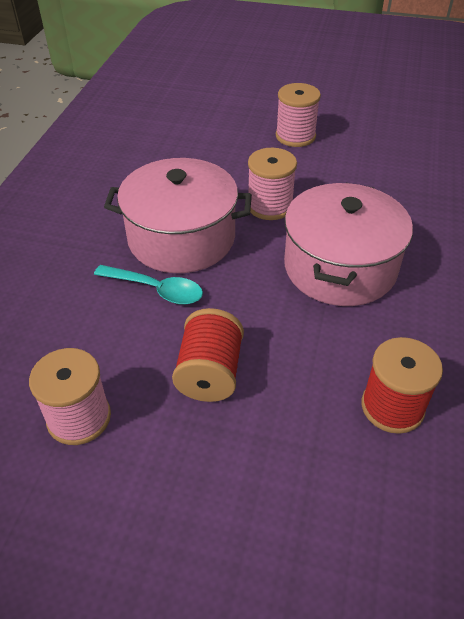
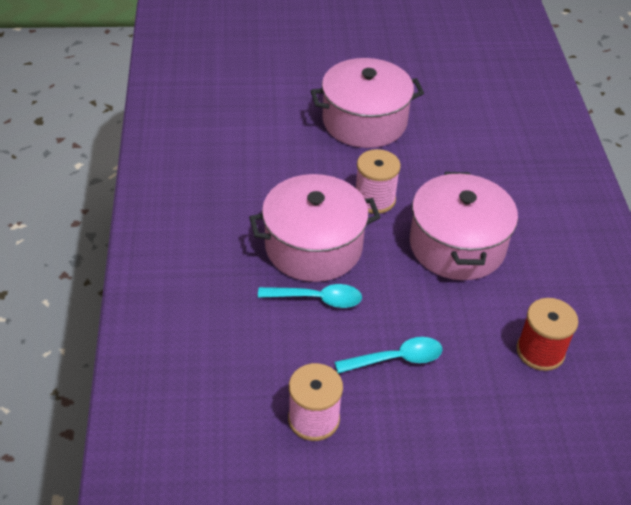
camera: 20 degrees left, 0 degrees up
(210, 373) = (396, 359): red spool -> turquoise spoon
(295, 136) = (364, 121): pink spool -> pink pot

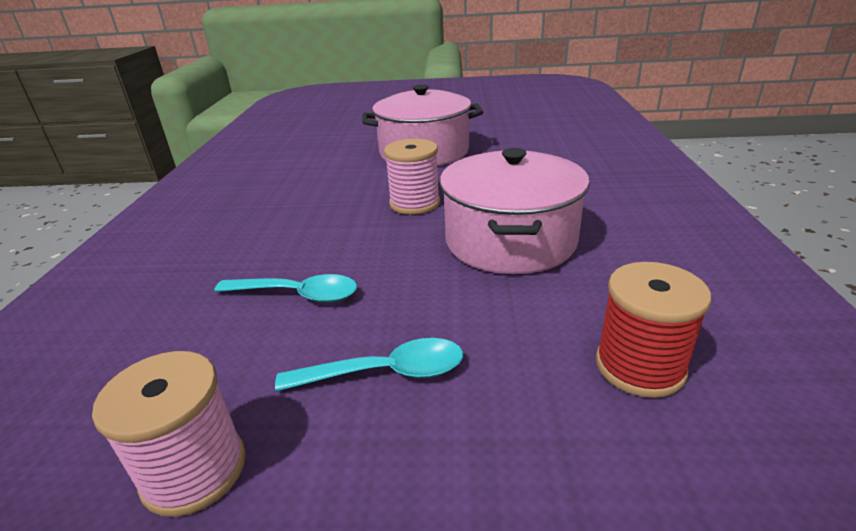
camera: 10 degrees right, 15 degrees down
(313, 246) = (321, 243): pink pot -> none

